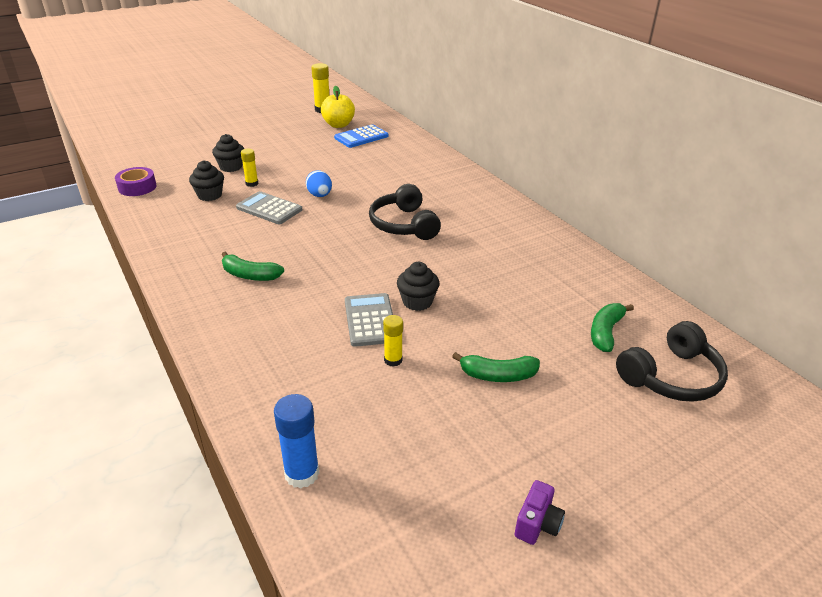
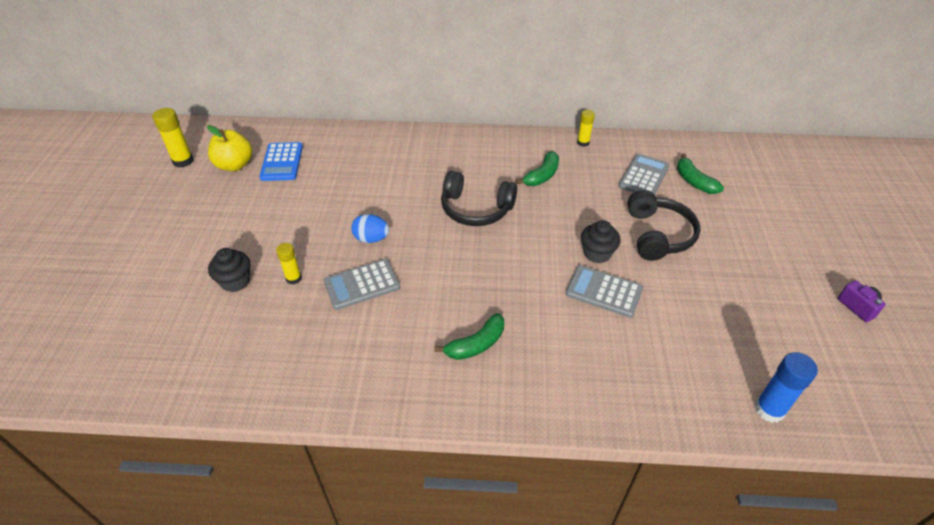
camera: 55 degrees left, 10 degrees up
(137, 187) = (192, 382): purple tape -> none
(209, 195) = (284, 321): black cupcake -> none
(393, 360) = (663, 301): yellow glue stick -> yellow glue stick (583, 142)
(498, 375) = (712, 254): green banana -> green banana (542, 176)
(567, 297) = (644, 176): none -> grey calculator
(671, 377) = (753, 180): black headphones -> black headphones (658, 235)

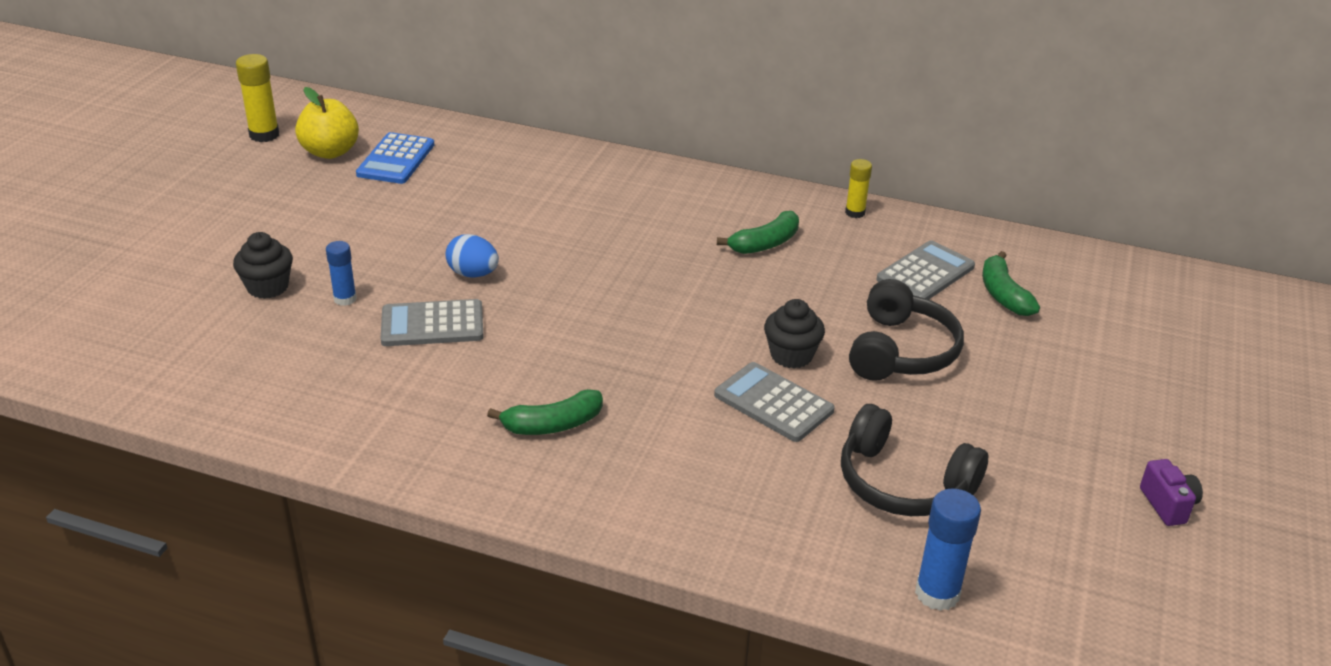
camera: 15 degrees right, 10 degrees down
(293, 278) = (345, 299): yellow glue stick -> blue glue stick
(476, 209) = (641, 267): black headphones -> black headphones (903, 483)

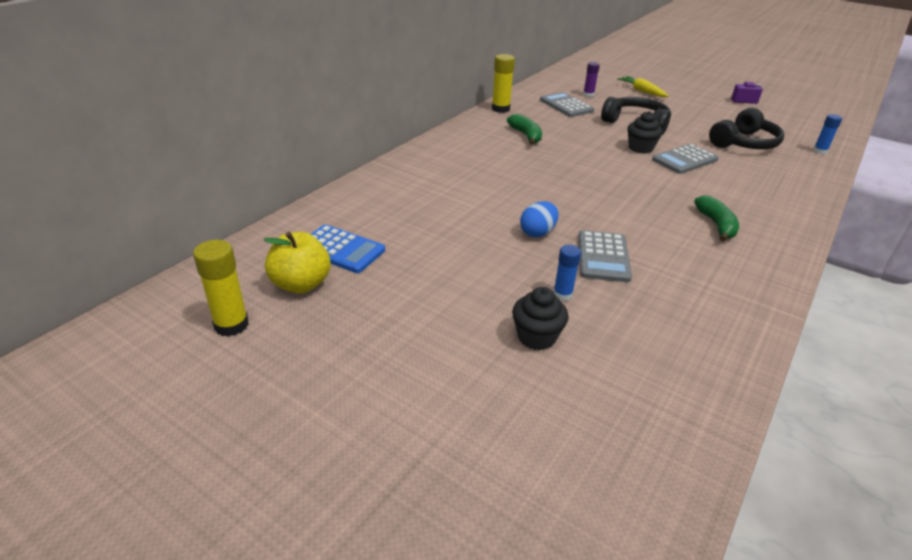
camera: 75 degrees left, 0 degrees up
(855, 212) = (500, 109): yellow glue stick -> yellow glue stick, size x1.55
(937, 593) = (820, 151): blue glue stick -> blue glue stick, size x0.64
(1003, 294) = (588, 95): green banana -> purple glue stick
(1086, 359) = (642, 91): none -> yellow carrot

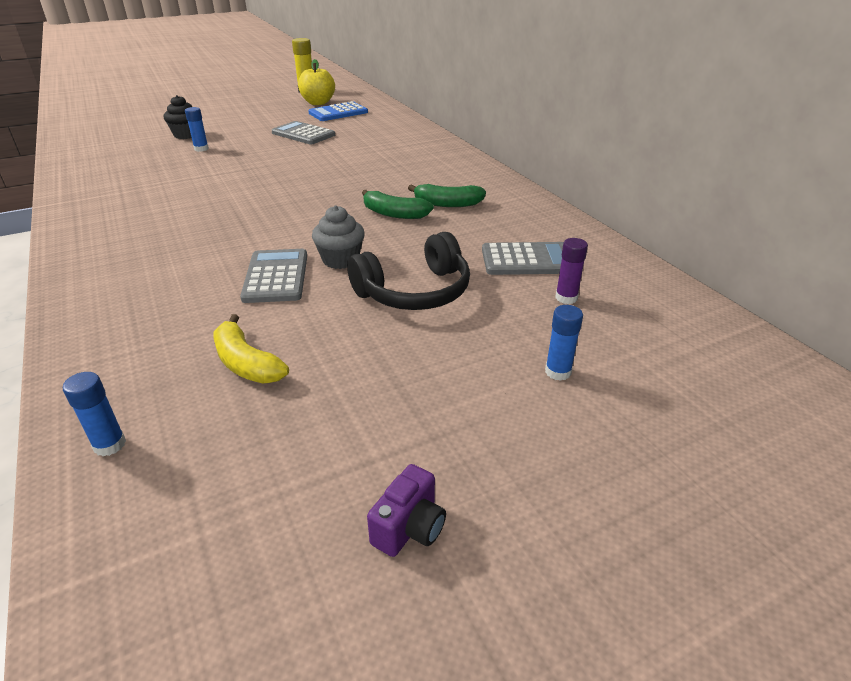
camera: 120 degrees right, 0 degrees up
(500, 109) = (542, 212): yellow glue stick -> none
(537, 233) = (270, 160): blue egg -> none
(603, 257) = (209, 170): grey calculator -> grey calculator (303, 134)
(640, 148) = (340, 260): black cupcake -> grey cupcake
(642, 91) = (558, 372): yellow carrot -> blue glue stick
(716, 225) = (156, 229): green banana -> green banana (394, 214)
(744, 143) = (246, 363): black headphones -> yellow banana

